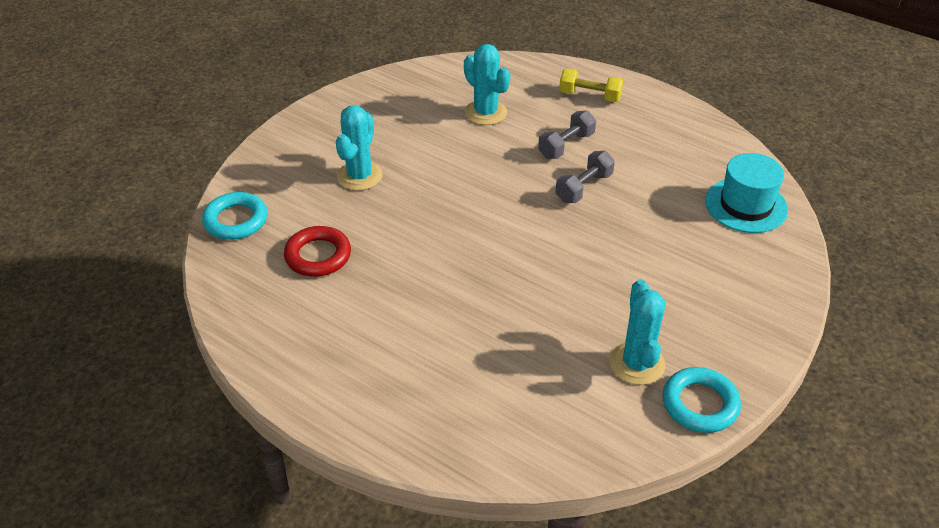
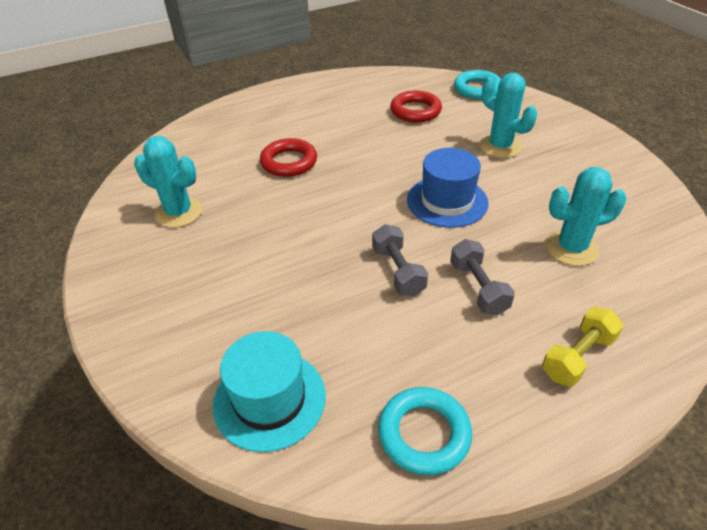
camera: 120 degrees right, 0 degrees up
(474, 186) = (447, 201): none -> blue hat
(491, 319) = (289, 162): none -> red ring
(700, 404) = (113, 227): turquoise ring -> turquoise ring (424, 434)

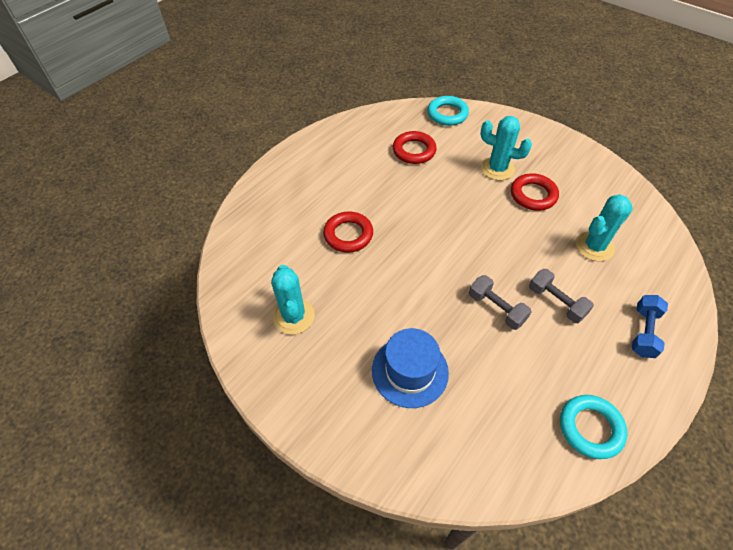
camera: 25 degrees left, 10 degrees up
(179, 212) = (294, 316): turquoise cactus -> turquoise cactus turned 75 degrees clockwise
(269, 399) = (480, 448): turquoise hat -> none
(447, 201) = (491, 233): blue hat -> blue hat (410, 371)
(526, 180) = (533, 195): none -> red ring
(577, 357) = (643, 332): yellow dumbbell -> blue dumbbell

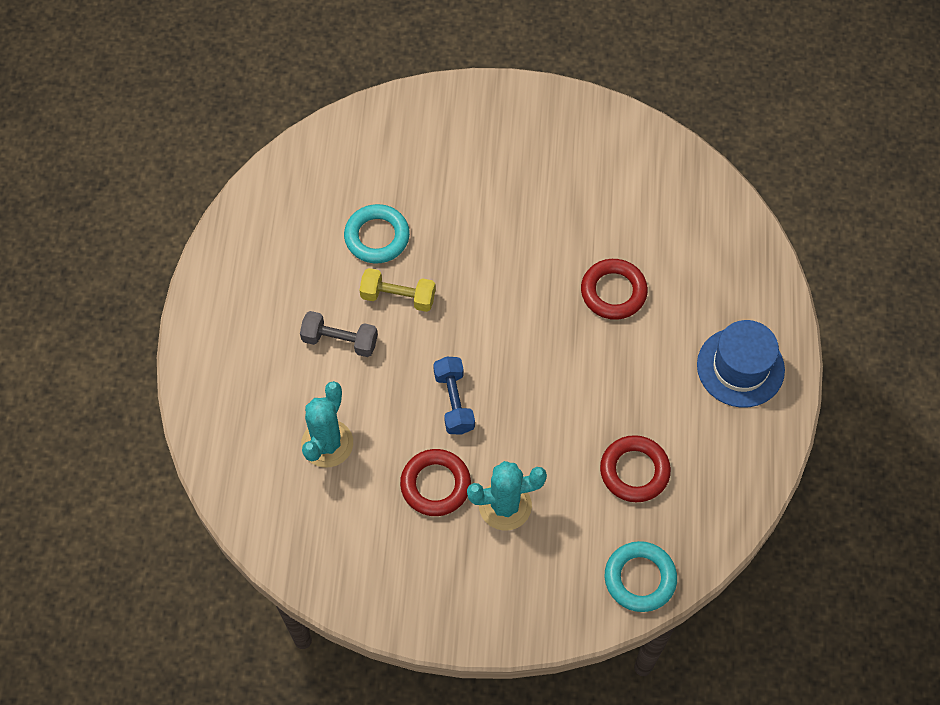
camera: 145 degrees right, 10 degrees up
(294, 316) = (590, 172): turquoise cactus -> none
(410, 371) = (443, 186): blue hat -> blue hat (740, 367)
(496, 308) = (398, 297): grey dumbbell -> yellow dumbbell
(590, 428) = (257, 229): turquoise ring -> turquoise ring (377, 237)
(643, 332) = (237, 357): blue dumbbell -> blue dumbbell (454, 401)

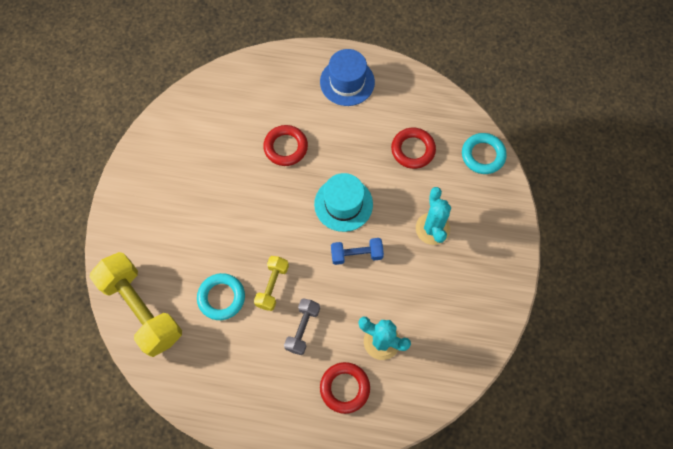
camera: 85 degrees left, 5 degrees up
(355, 147) = (142, 309): none -> yellow dumbbell
(435, 485) = (416, 271): red ring -> red ring (344, 388)
(531, 378) = (343, 204): none -> turquoise hat

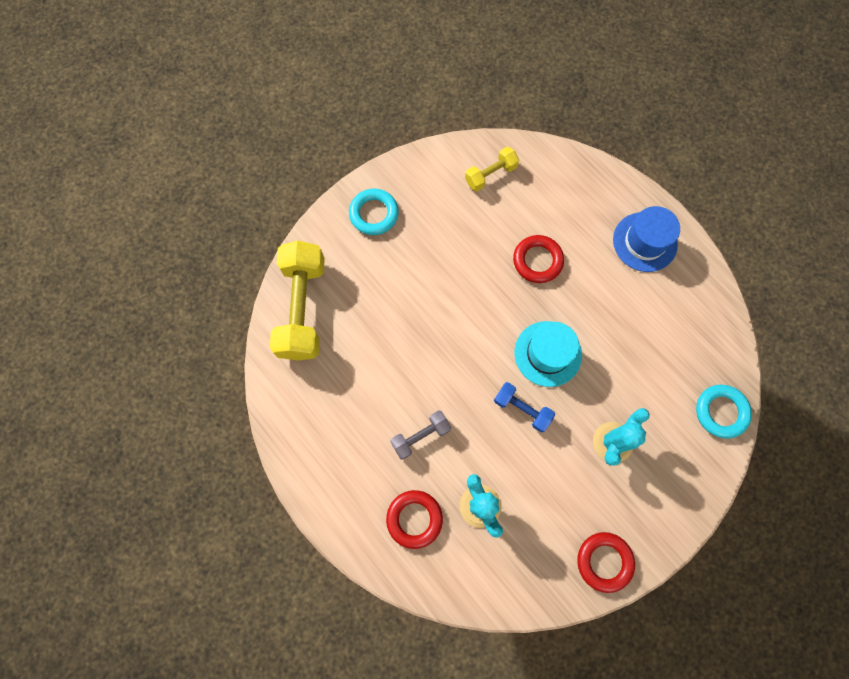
camera: 40 degrees right, 5 degrees up
(221, 297) = (374, 352): turquoise ring -> turquoise ring (374, 214)
(272, 286) = (425, 377): yellow dumbbell -> yellow dumbbell (490, 175)
(413, 150) = (655, 354): red ring -> red ring (604, 561)

